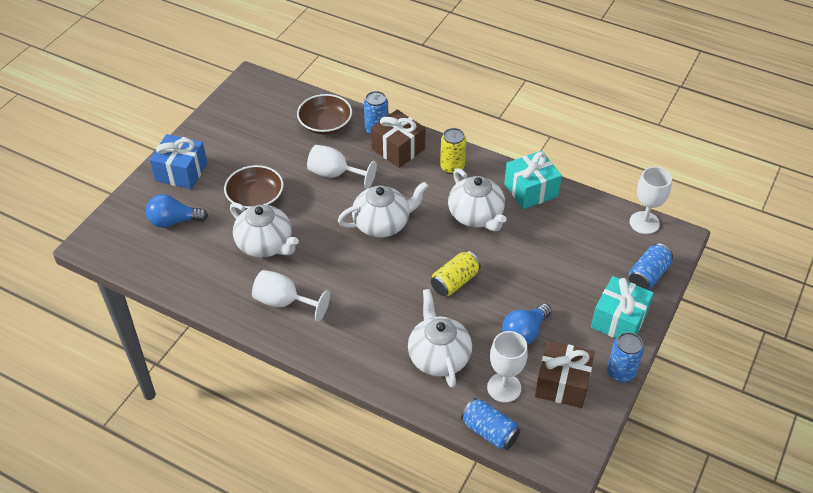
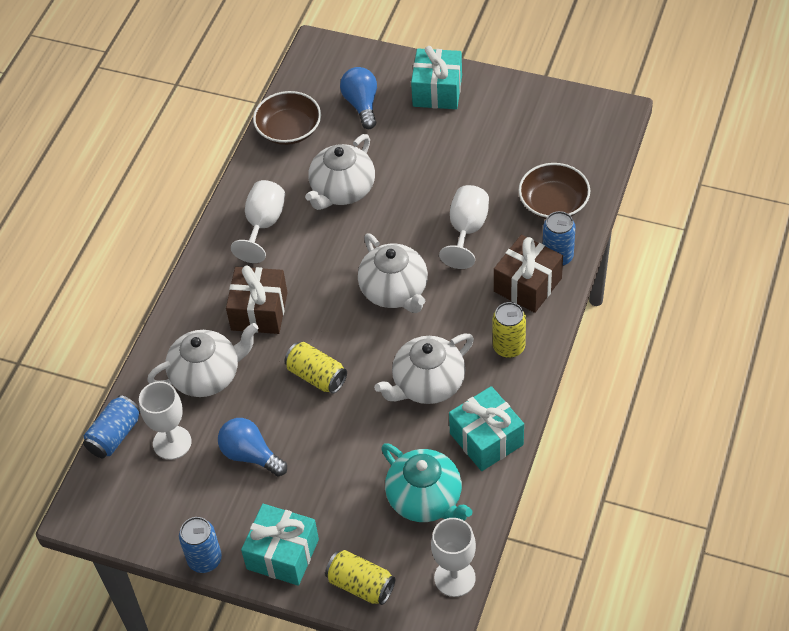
camera: 85 degrees right, 5 degrees up
(181, 172) = (437, 91): blue gift -> turquoise gift
(255, 198) = (411, 165): brown bowl -> brown bowl (289, 129)
(562, 384) = (182, 499): brown gift -> brown gift (259, 311)
(578, 230) = (426, 499): none -> turquoise teapot
(648, 275) = (361, 585): blue can -> yellow can

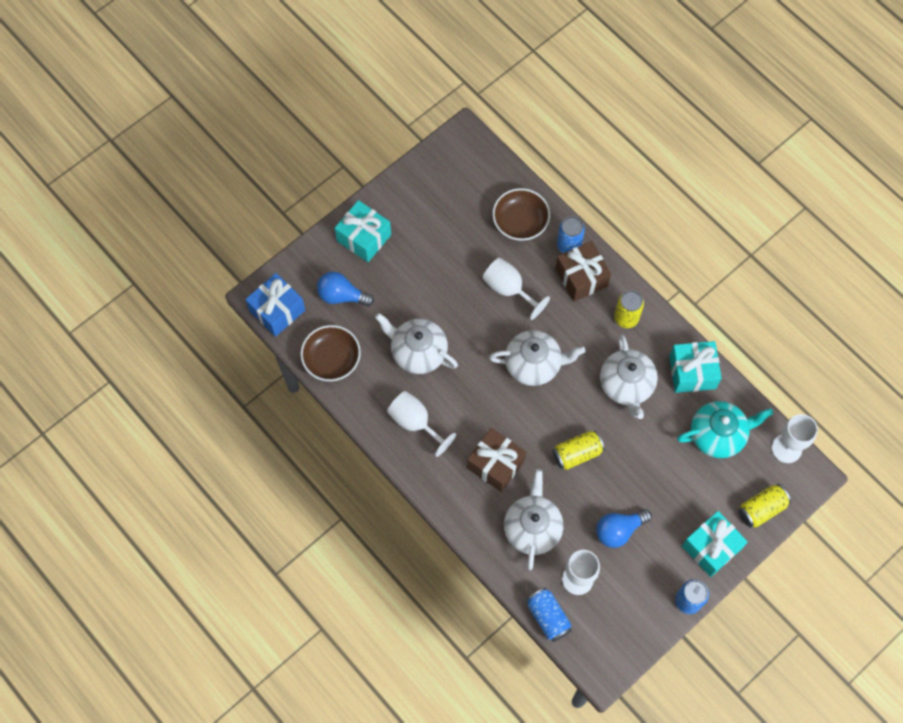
camera: 65 degrees left, 15 degrees up
(312, 66) = (277, 310): none -> blue gift
(342, 190) = (418, 352): white teapot -> white teapot turned 150 degrees clockwise

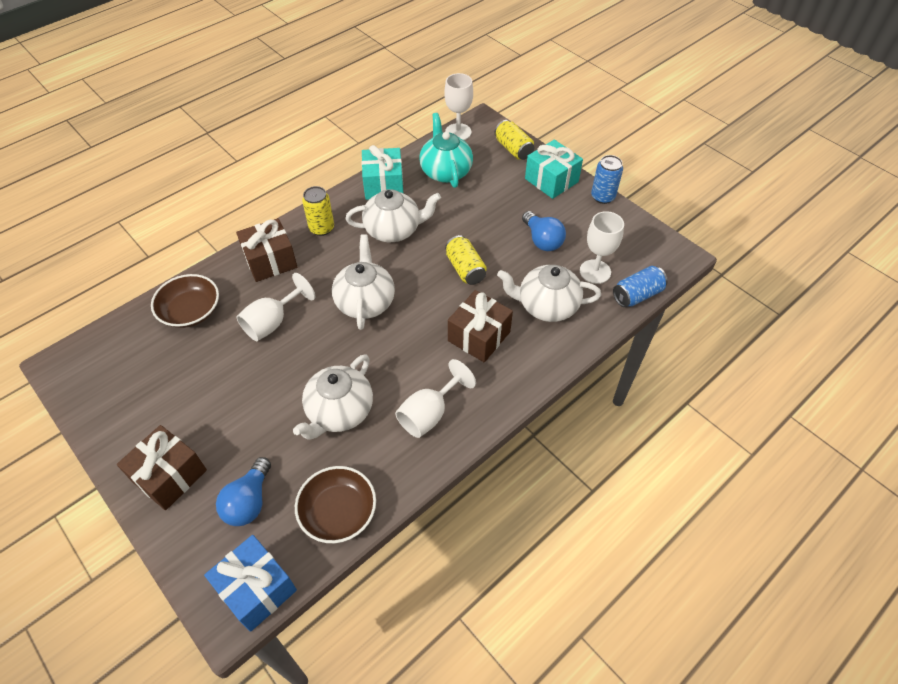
camera: 90 degrees left, 15 degrees down
(364, 238) = (169, 476): turquoise gift -> brown gift
(568, 245) = (231, 270): blue can -> none

